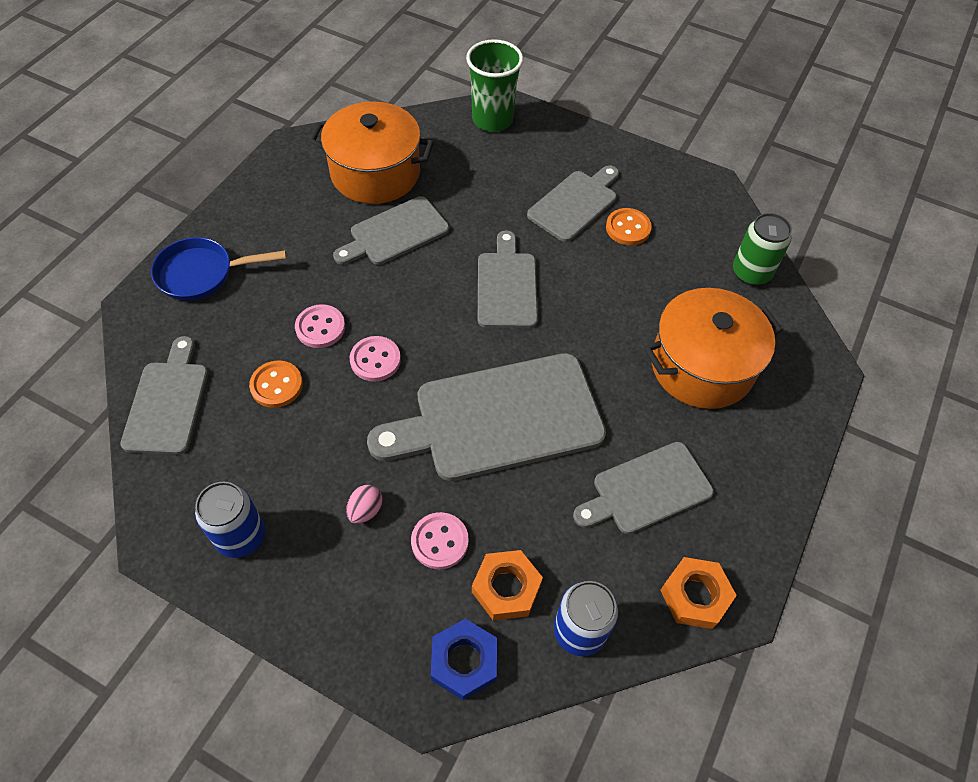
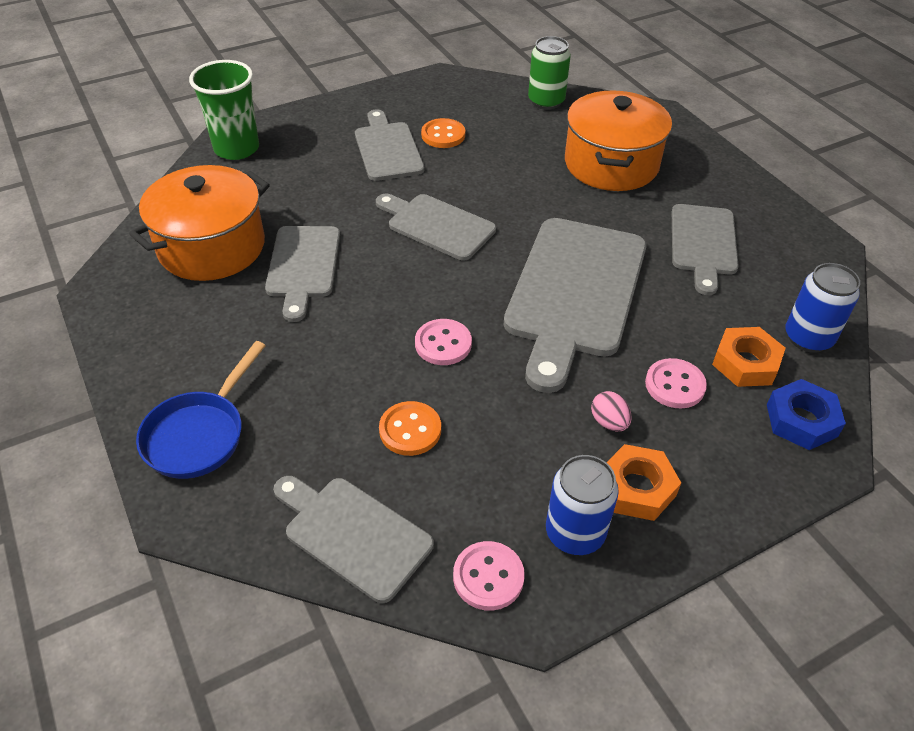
camera: 55 degrees left, 10 degrees down
(320, 327) = (367, 367): pink button -> pink button (488, 577)
(695, 596) = (810, 263): orange nut -> orange nut (637, 488)

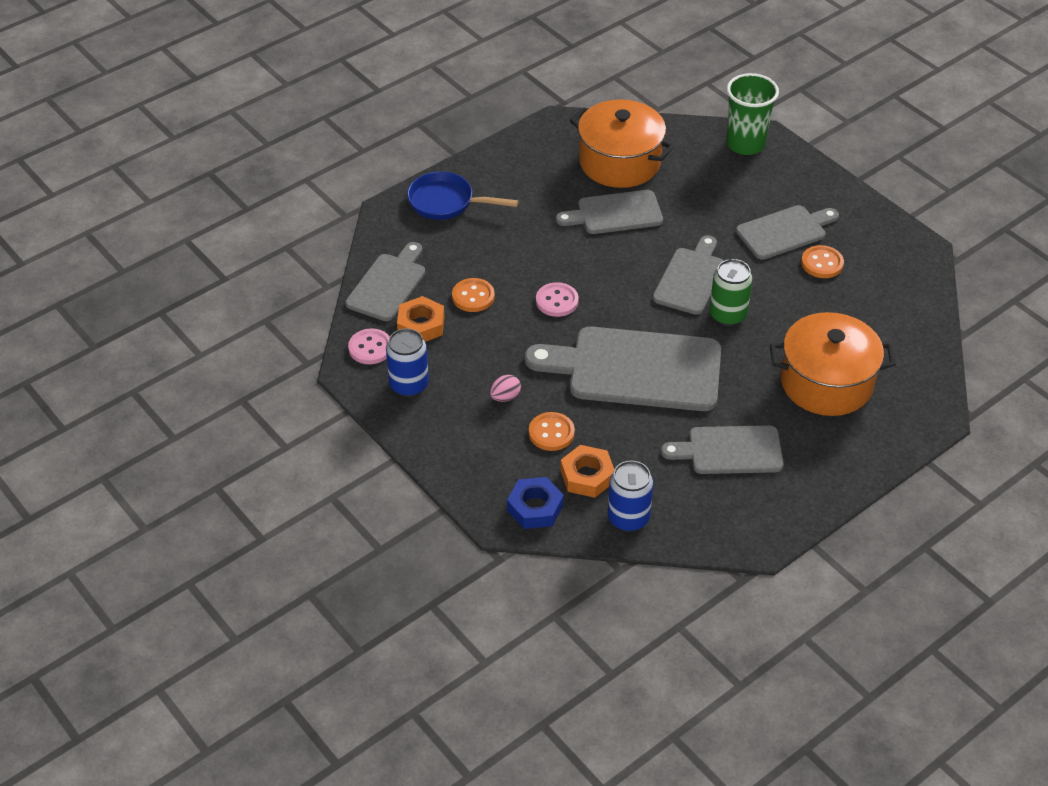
camera: 80 degrees right, 0 degrees up
(546, 101) = (914, 328): green can -> green can (728, 315)
(637, 488) = (451, 414): orange nut -> orange nut (421, 325)
(675, 385) = (551, 433): pink button -> orange button

